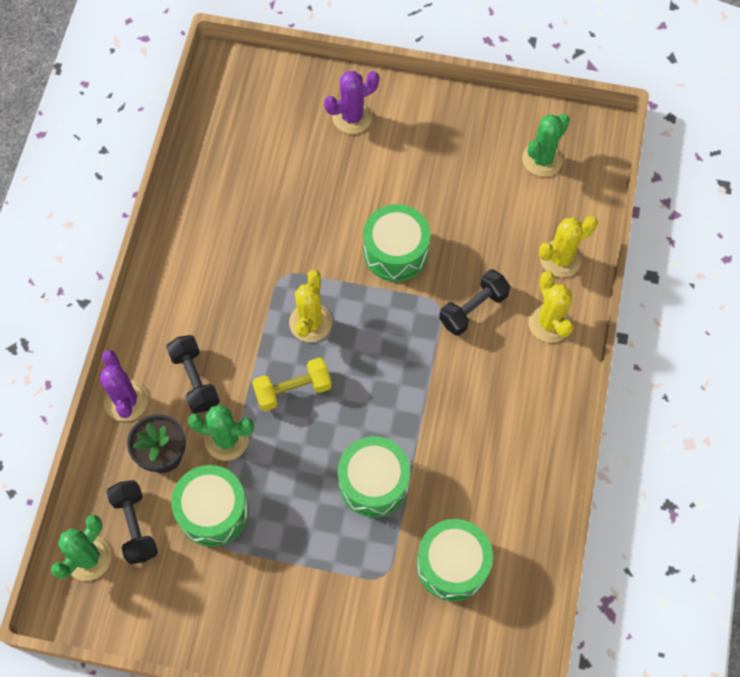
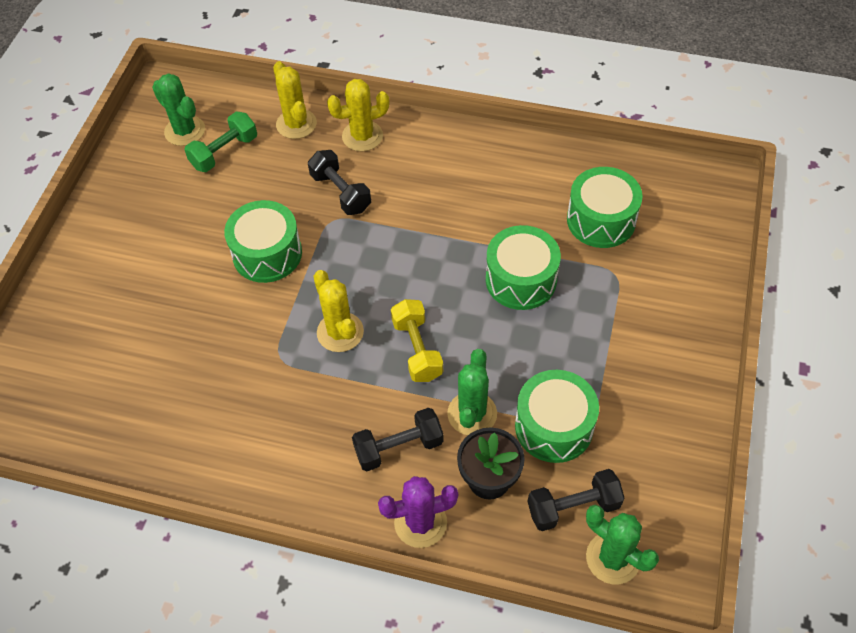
camera: 85 degrees left, 10 degrees down
(310, 322) = (340, 332): yellow cactus -> yellow cactus turned 45 degrees clockwise
(352, 117) = (92, 289): purple cactus -> none
(517, 198) = (224, 152): none -> green dumbbell

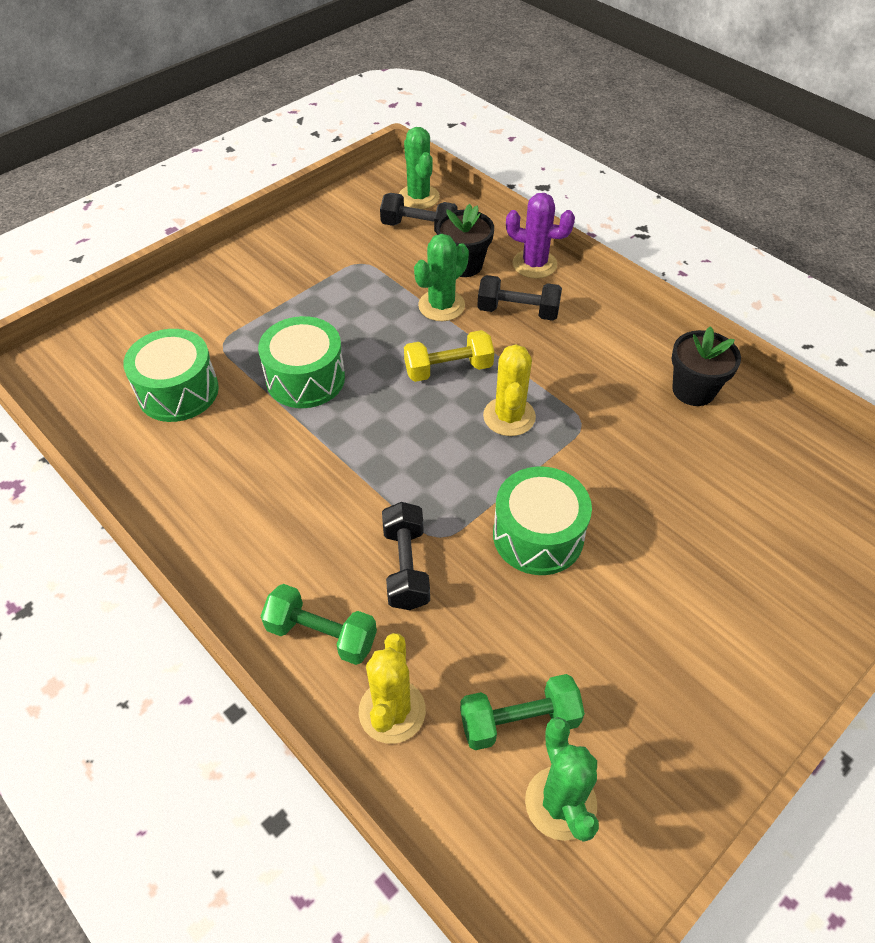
camera: 150 degrees left, 5 degrees down
(198, 442) = (693, 390): none -> black flower pot
(362, 136) = (321, 634): yellow cactus -> green dumbbell
(417, 349) = (448, 369): yellow dumbbell -> yellow dumbbell turned 60 degrees clockwise
(554, 426) = (386, 271): green drum -> none

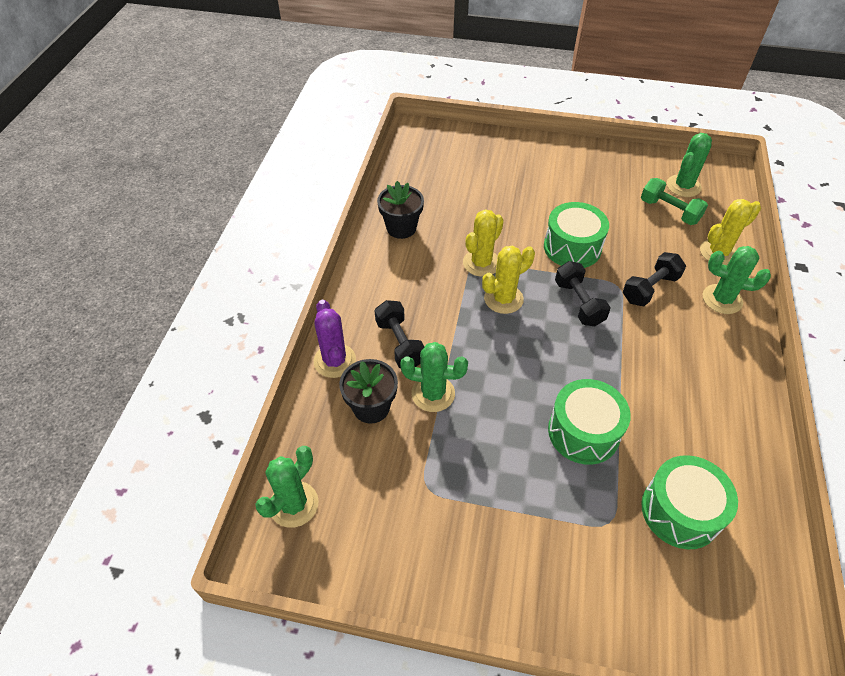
camera: 125 degrees left, 0 degrees up
(321, 634) = (722, 299): green dumbbell -> green cactus
(419, 228) = (343, 473): black dumbbell -> black dumbbell (578, 303)
(448, 369) = (493, 352): yellow dumbbell -> none
(579, 429) = (481, 263): none -> yellow cactus

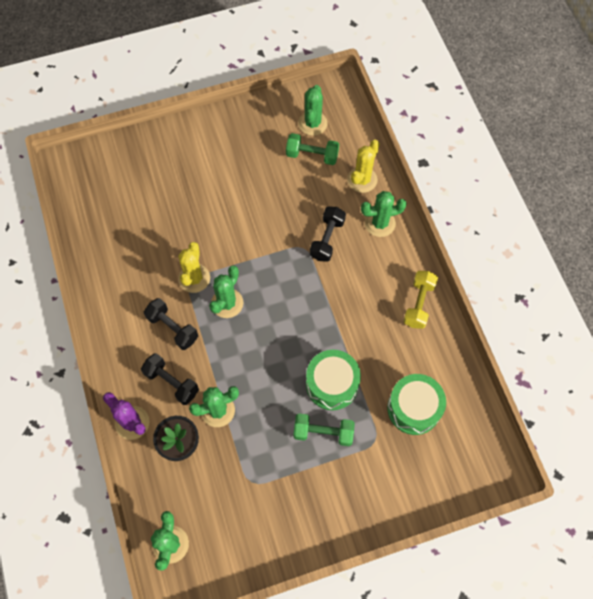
camera: 30 degrees left, 15 degrees up
(401, 228) = (113, 276): black flower pot -> none
(503, 299) = (227, 303): yellow cactus -> green cactus
(545, 479) = (323, 432): none -> green dumbbell
(572, 247) = (255, 228): green drum -> none
(578, 303) = (282, 278): black dumbbell -> black dumbbell (172, 328)
(737, 398) = (418, 304): none -> yellow dumbbell

